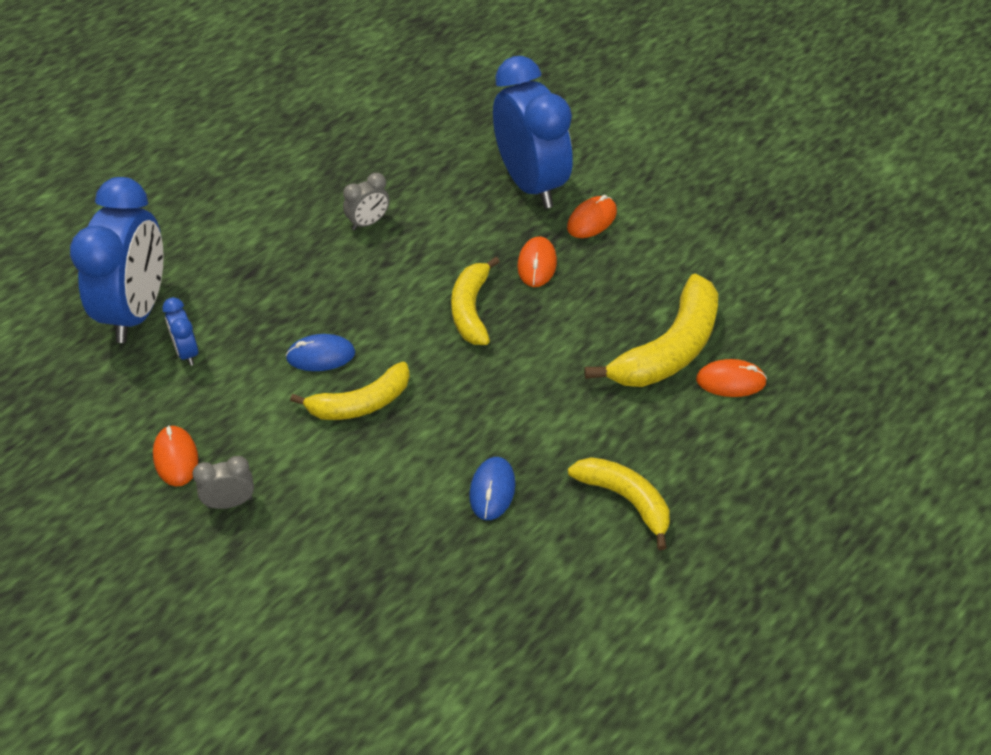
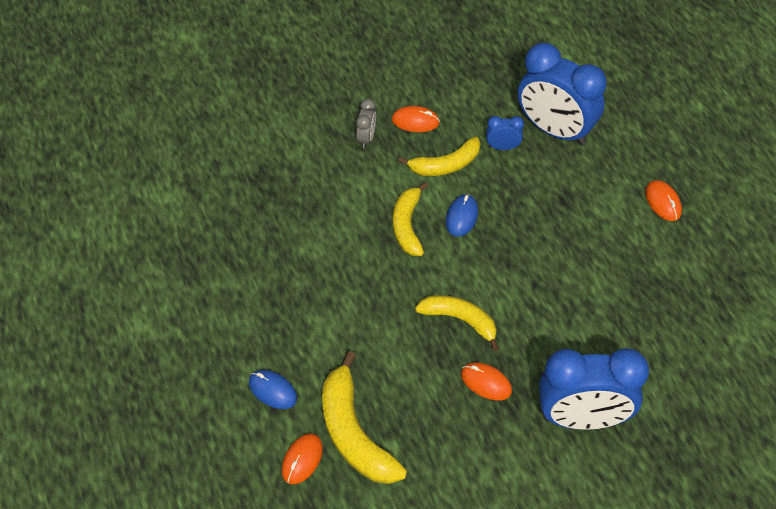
camera: 115 degrees right, 5 degrees up
(368, 223) = (584, 287): grey clock -> none
(492, 490) = (296, 271): blue mouse -> blue mouse (272, 390)
(592, 220) = (518, 445): orange mouse -> orange mouse (663, 202)
(625, 500) = (244, 342): yellow banana -> yellow banana (445, 165)

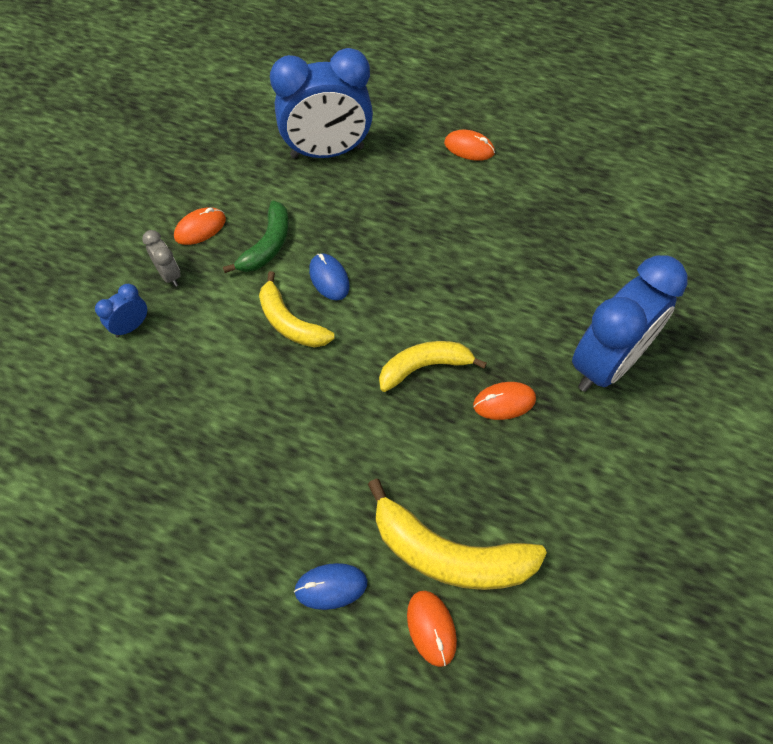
camera: 45 degrees left, 5 degrees up
(445, 165) = (267, 245): yellow banana -> green banana
(502, 147) = (300, 195): blue clock -> blue clock (131, 326)

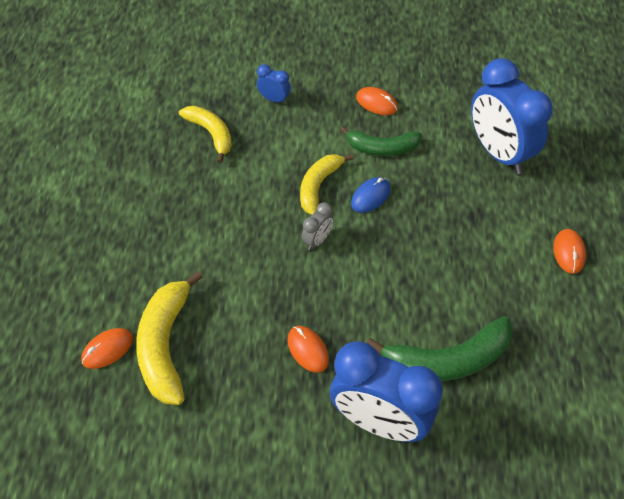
camera: 70 degrees right, 5 degrees down
(169, 275) = (326, 102): grey clock -> grey clock (317, 240)
(331, 587) = (120, 280): blue mouse -> none
(424, 367) = (317, 285): yellow banana -> yellow banana (211, 134)
(554, 283) = (447, 360): none -> green banana

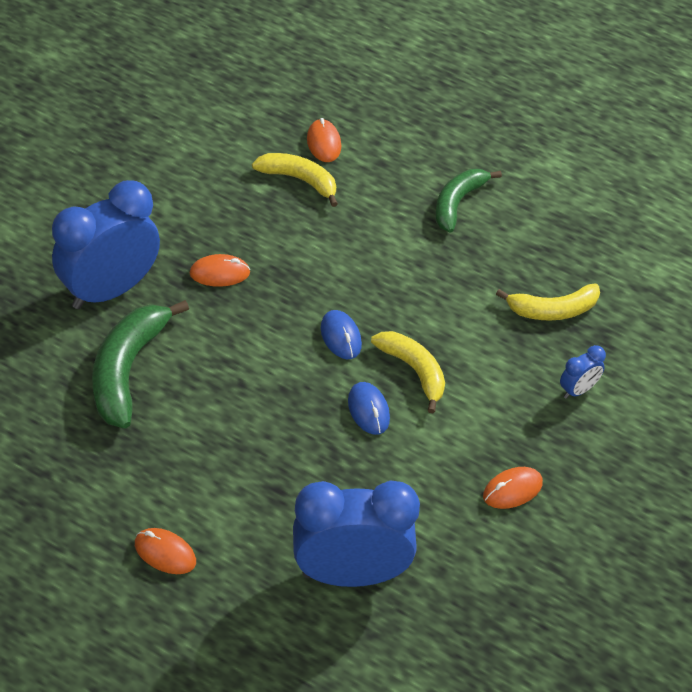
camera: 115 degrees right, 5 degrees down
(165, 345) = (299, 180): yellow banana -> yellow banana, size x0.66
(317, 240) = (341, 337): grey clock -> blue mouse
(382, 148) = (434, 457): green banana -> green banana (457, 203)

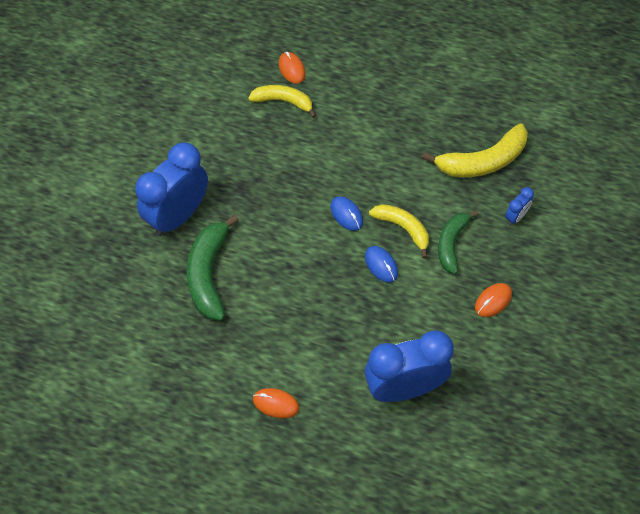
camera: 10 degrees left, 10 degrees up
(219, 273) = (250, 185): orange mouse -> none
(457, 203) = (396, 95): green banana -> green banana (451, 244)
(553, 310) = (482, 161): yellow banana -> yellow banana, size x1.52

